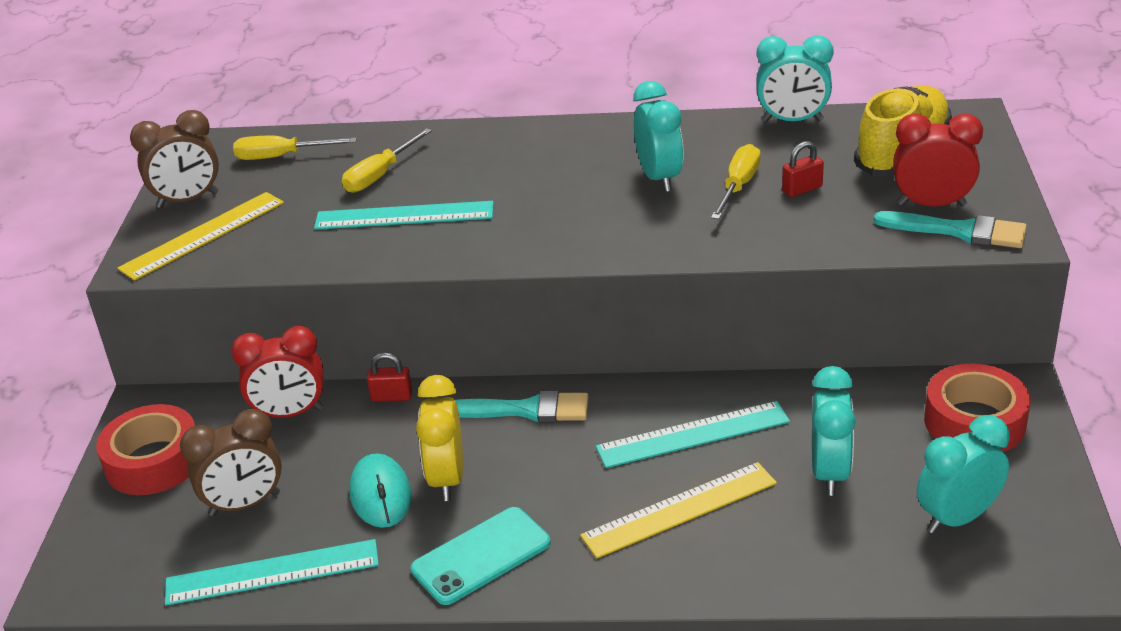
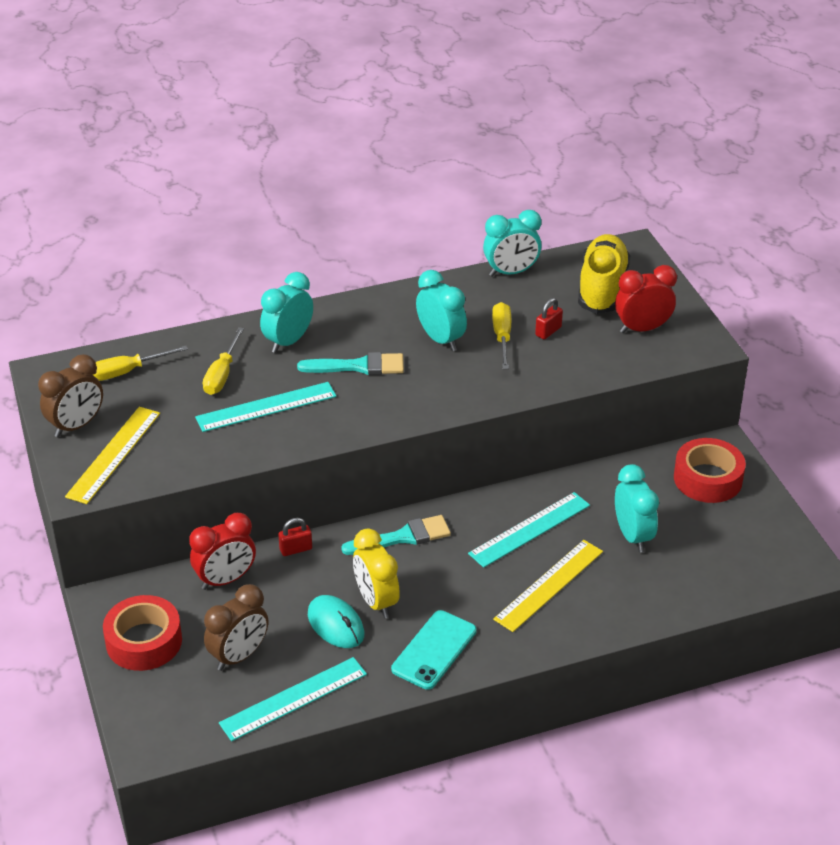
camera: 25 degrees left, 5 degrees up
(957, 518) = (725, 548): turquoise clock -> turquoise clock (288, 342)
(959, 231) = (670, 347): turquoise brush -> turquoise brush (358, 366)

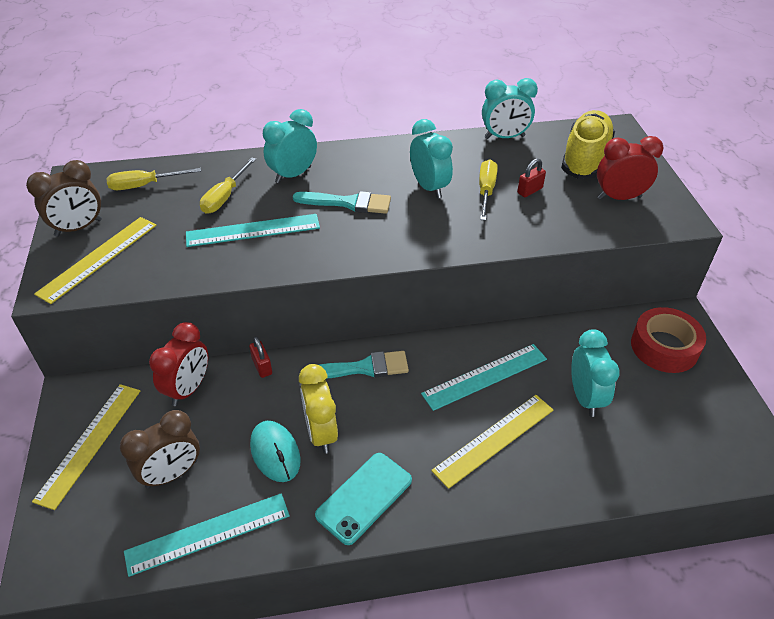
camera: 10 degrees right, 5 degrees up
(144, 641) = (90, 443): red tape -> yellow ruler
(225, 580) = (188, 389): red clock -> red clock turned 45 degrees counterclockwise
(296, 549) = (262, 366): red padlock -> red padlock turned 75 degrees clockwise

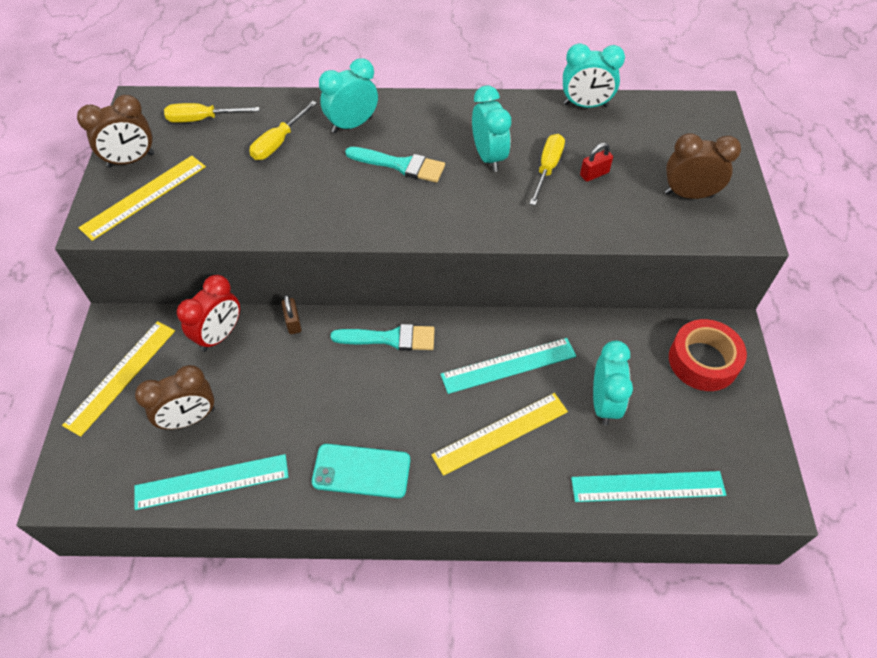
camera: 10 degrees right, 10 degrees up
(253, 230) = (298, 184): turquoise ruler -> turquoise ruler (647, 486)
(262, 366) = (293, 322): red padlock -> brown padlock
(275, 452) = (288, 413): turquoise mouse -> none
(321, 433) = (335, 399): yellow clock -> none
(364, 497) = (361, 471): turquoise phone -> turquoise phone turned 45 degrees clockwise
(585, 158) = (666, 141): yellow shoe -> none
(619, 198) = (689, 194): red clock -> brown clock

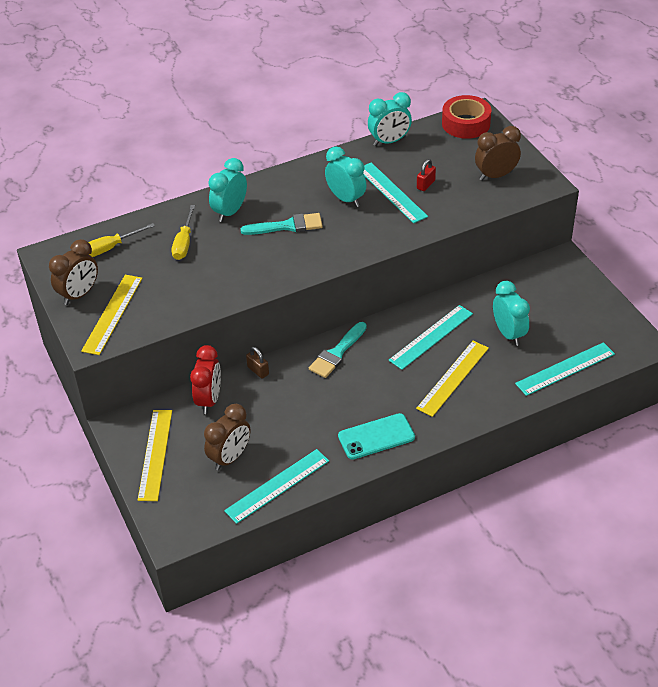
camera: 25 degrees left, 10 degrees down
(390, 338) = (337, 353): turquoise brush -> turquoise brush turned 150 degrees clockwise
(547, 168) = (392, 192): yellow screwdriver -> turquoise ruler
(703, 361) = (556, 284): red tape -> red tape (466, 123)

